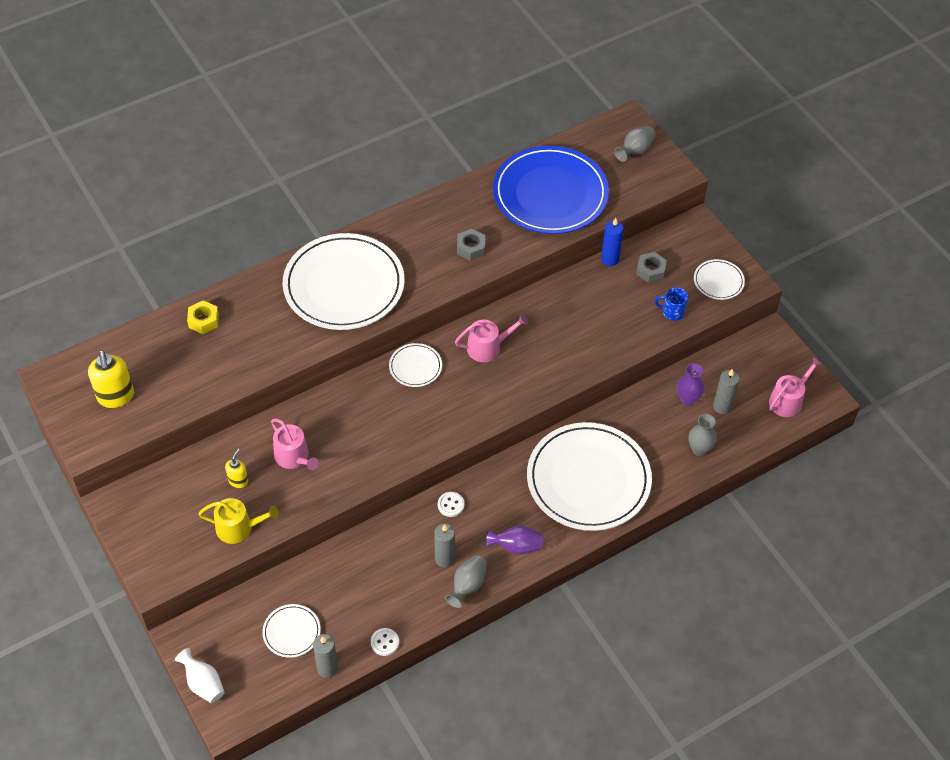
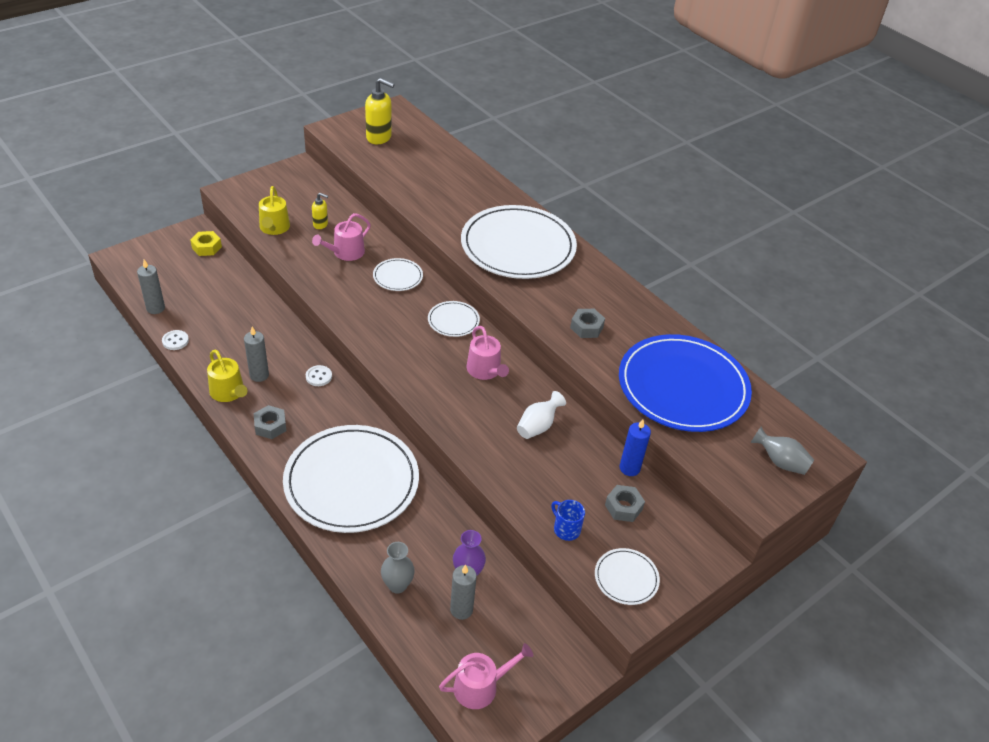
camera: 80 degrees right, 10 degrees down
(116, 397) = (379, 137): yellow soap dispenser -> yellow soap dispenser turned 135 degrees counterclockwise
(203, 320) = (462, 172): yellow nut -> yellow nut (206, 247)
(203, 683) = (152, 243): white vase -> white vase (538, 426)
(291, 632) = (193, 286): white plate -> white plate (398, 276)
(467, 586) = (229, 392): grey vase -> yellow watering can
(516, 547) = (270, 426): purple vase -> grey nut
(672, 312) = (566, 529): blue mug -> blue mug turned 45 degrees counterclockwise
(788, 400) = (480, 686): pink watering can -> pink watering can turned 60 degrees counterclockwise

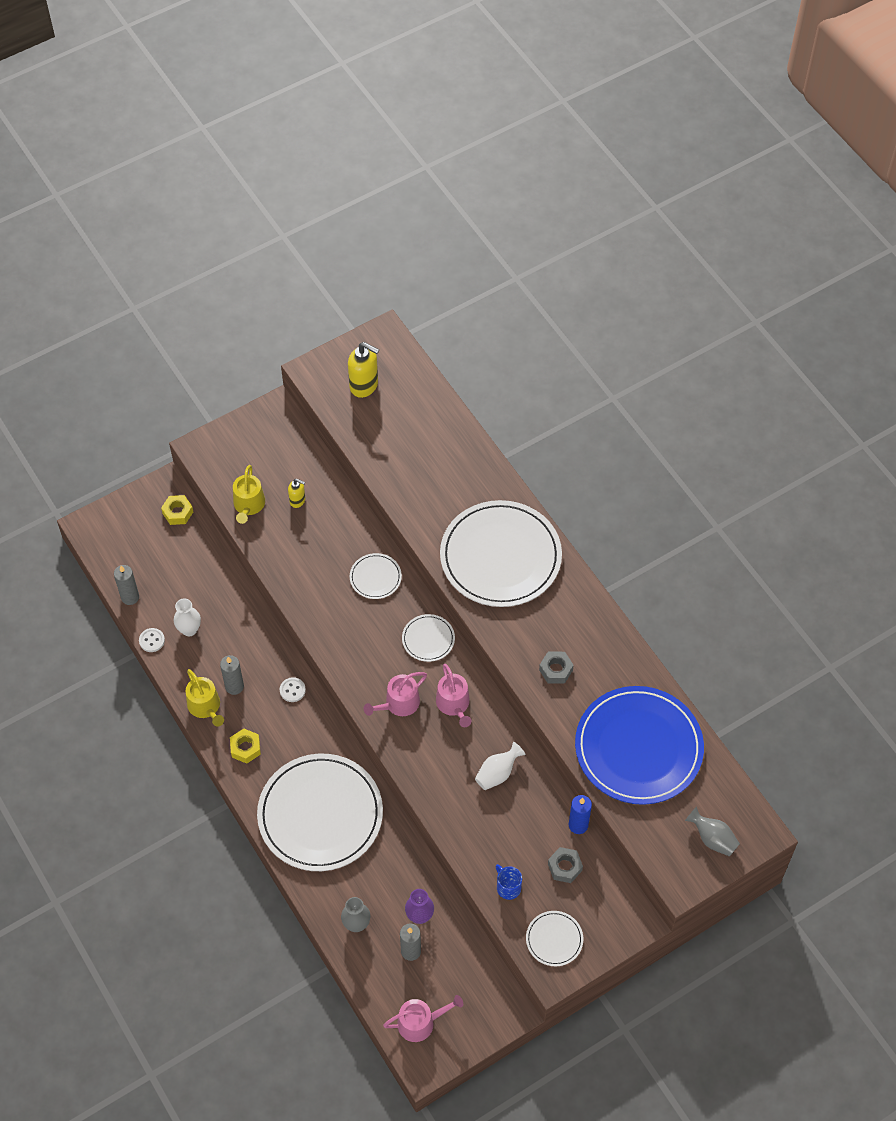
camera: 10 degrees right, 15 degrees up
(214, 331) = (189, 629): none -> white vase
(270, 426) = (245, 748): grey nut -> yellow nut
(345, 253) = (322, 542): pink watering can -> pink watering can (399, 704)

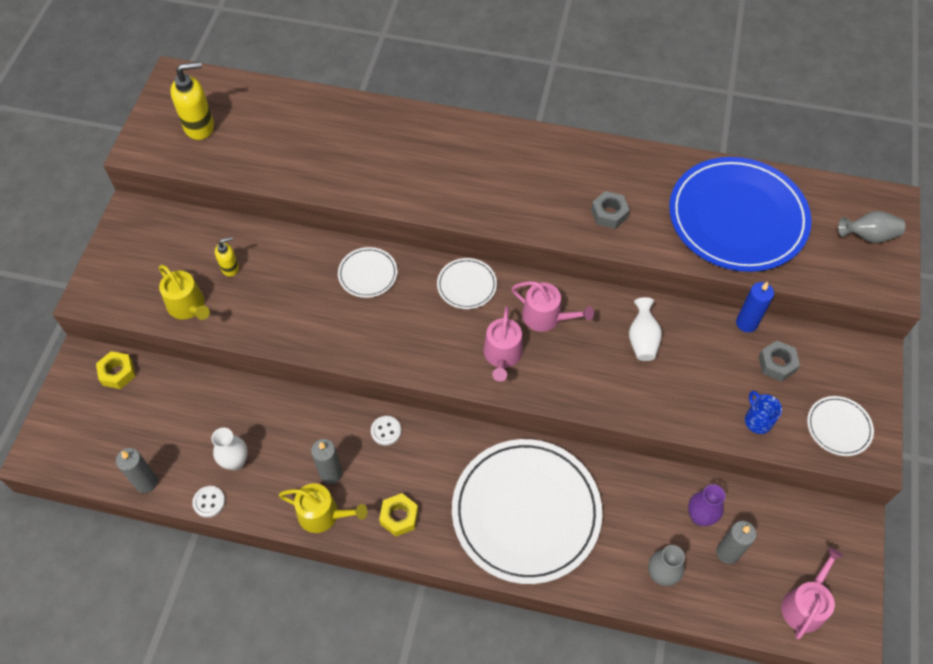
camera: 45 degrees left, 0 degrees up
(500, 556) = (465, 166): white plate -> none
(508, 887) = (757, 420): blue mug -> blue mug turned 60 degrees clockwise

